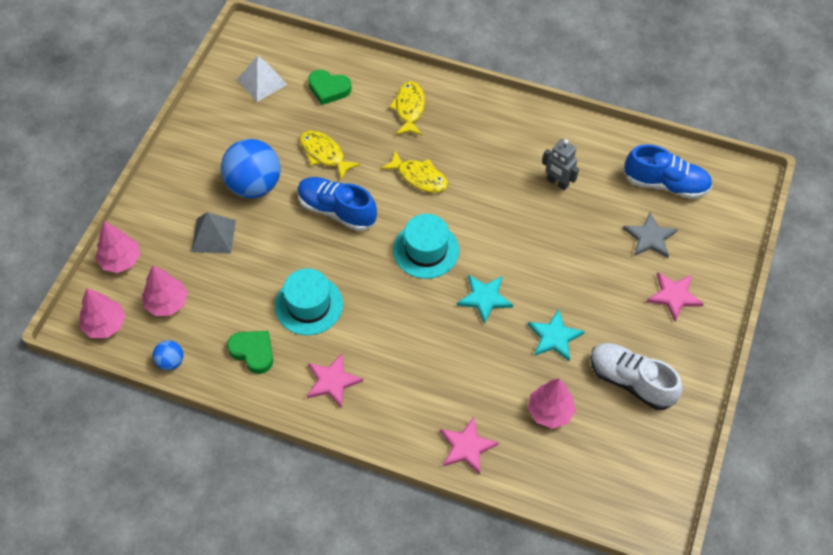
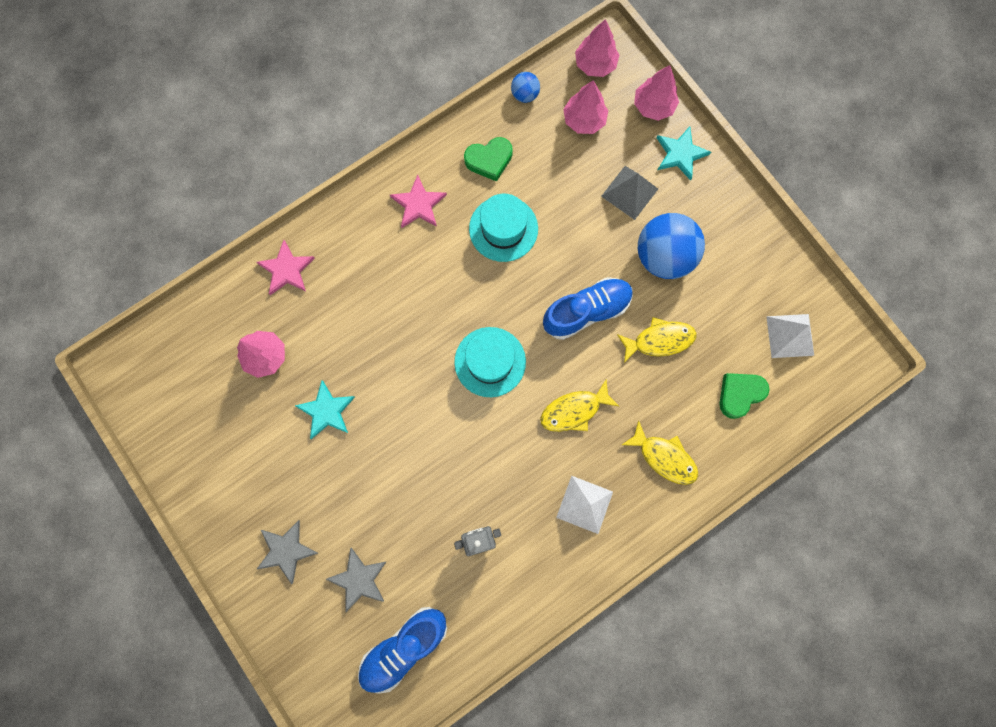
camera: 125 degrees right, 20 degrees up
(480, 135) = (584, 504): none -> white pyramid
(484, 298) = (406, 378): turquoise star -> turquoise star (680, 154)
(631, 381) = (240, 444): white shoe -> none
(674, 296) = (286, 550): pink star -> grey star

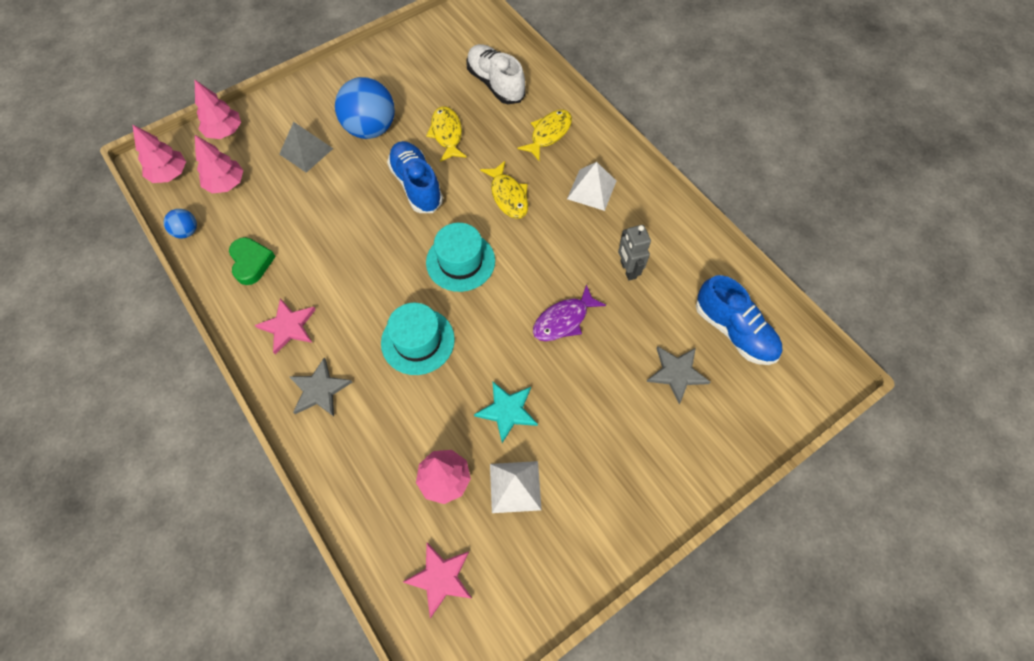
camera: 90 degrees left, 15 degrees down
(286, 270) = (345, 461): pink star -> pink star (440, 578)
(286, 550) = (655, 446): grey star -> grey star (319, 390)
(420, 467) = (563, 320): none -> purple fish
(503, 229) = (327, 250): turquoise hat -> turquoise hat (418, 341)
(680, 154) = (276, 114): turquoise star -> none
(740, 394) = (495, 84): green heart -> white shoe
(790, 335) = (448, 51): white pyramid -> white pyramid (515, 486)

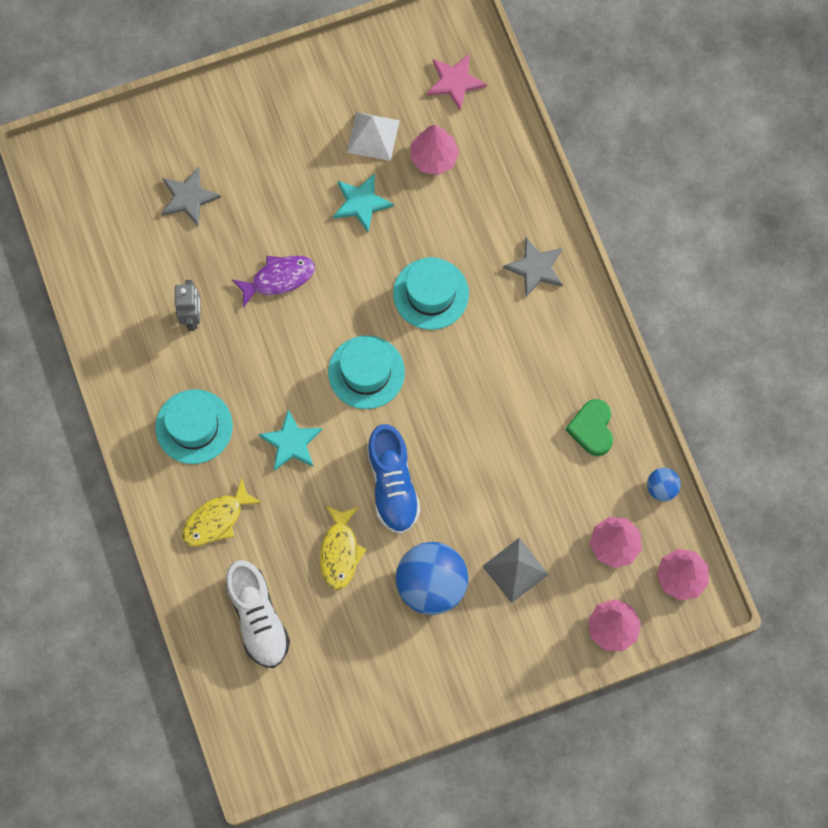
camera: 165 degrees left, 10 degrees up
(288, 326) = (559, 342): pink star -> none
(508, 196) = (291, 442): yellow fish -> turquoise star
(591, 189) = (194, 426): white pyramid -> turquoise hat
(734, 331) = (114, 224): blue shoe -> none

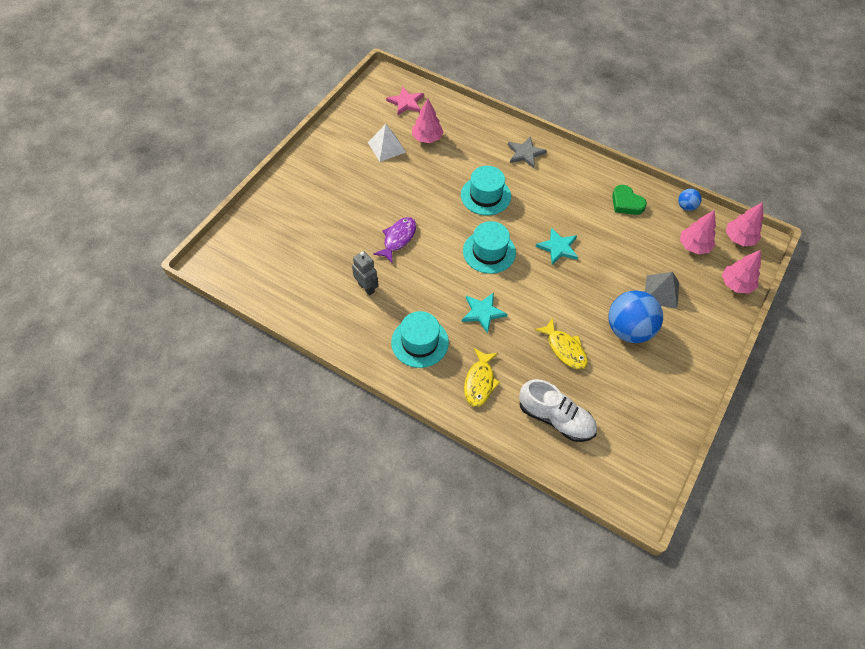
camera: 40 degrees left, 15 degrees down
(188, 197) = (310, 232): grey star -> none
(361, 203) = (409, 178): turquoise star -> turquoise star (558, 247)
(392, 484) = (557, 295): blue shoe -> none

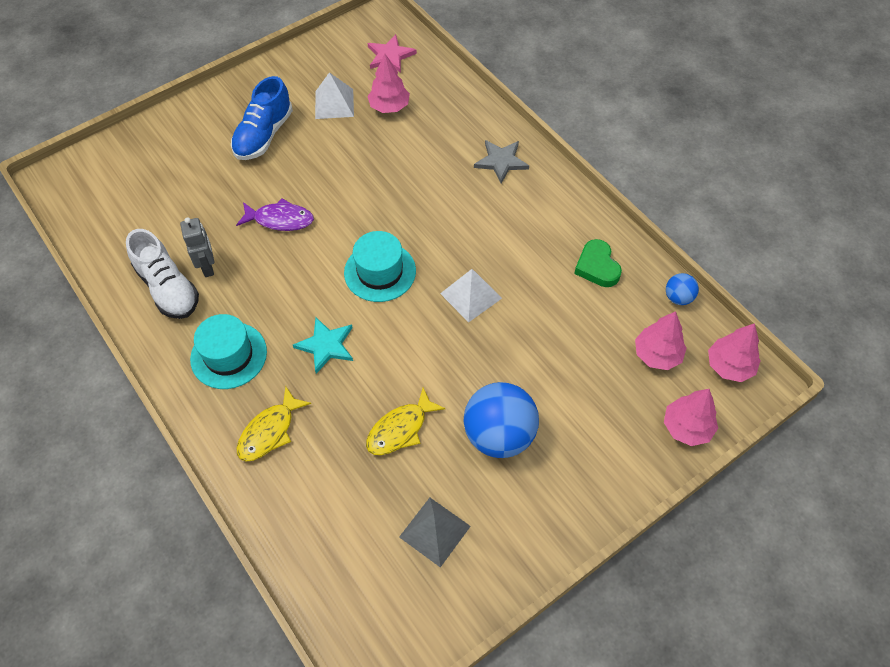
camera: 25 degrees right, 0 degrees up
(349, 184) = (264, 135): none -> blue shoe
(398, 239) = (280, 219): purple fish -> purple fish turned 45 degrees clockwise
(485, 195) = (418, 200): turquoise hat -> none
(555, 418) = (335, 514): white shoe -> white shoe (168, 288)
(558, 247) = (471, 295): turquoise star -> white pyramid
(564, 349) = (400, 429): yellow fish -> yellow fish turned 60 degrees clockwise
(661, 292) = (574, 400): grey pyramid -> grey pyramid (434, 531)

